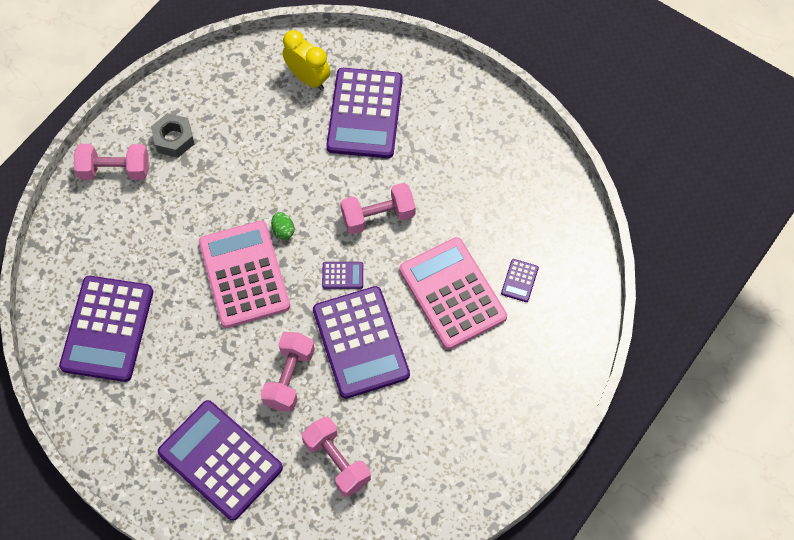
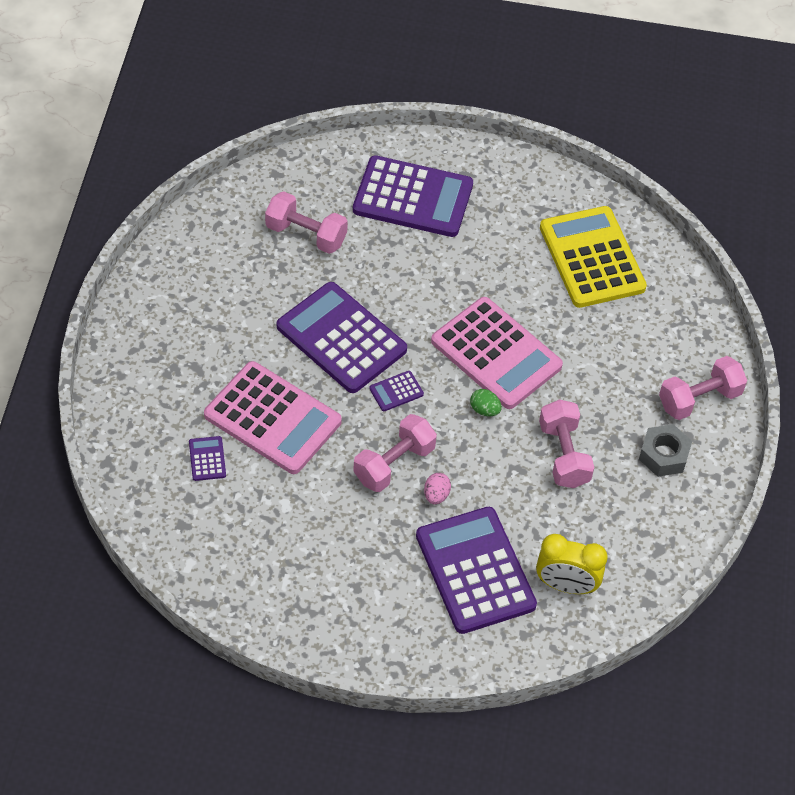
camera: 150 degrees right, 10 degrees down
(107, 329) = (592, 258): purple calculator -> yellow calculator
(289, 377) = (392, 283): pink dumbbell -> pink dumbbell (564, 455)
(360, 179) = (436, 495): none -> pink egg

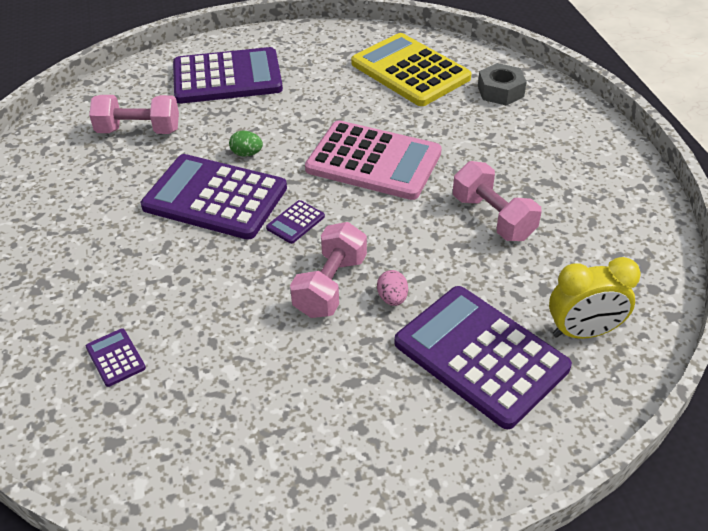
camera: 20 degrees left, 10 degrees down
(272, 418) = (175, 291): pink calculator -> none
(484, 410) = (392, 208): green egg -> green egg (247, 154)
(664, 455) = (582, 186): grey nut -> grey nut (500, 91)
(699, 399) = (577, 135): pink dumbbell -> none

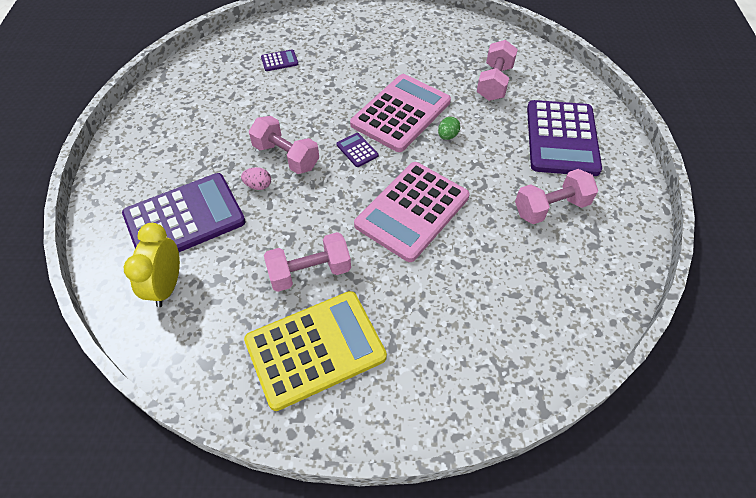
camera: 105 degrees right, 10 degrees up
(215, 198) = (401, 113): purple calculator -> pink calculator
(329, 77) = (551, 208): none -> pink dumbbell
(410, 71) = (552, 276): yellow calculator -> yellow calculator (315, 349)
(500, 91) = (497, 348): grey nut -> none

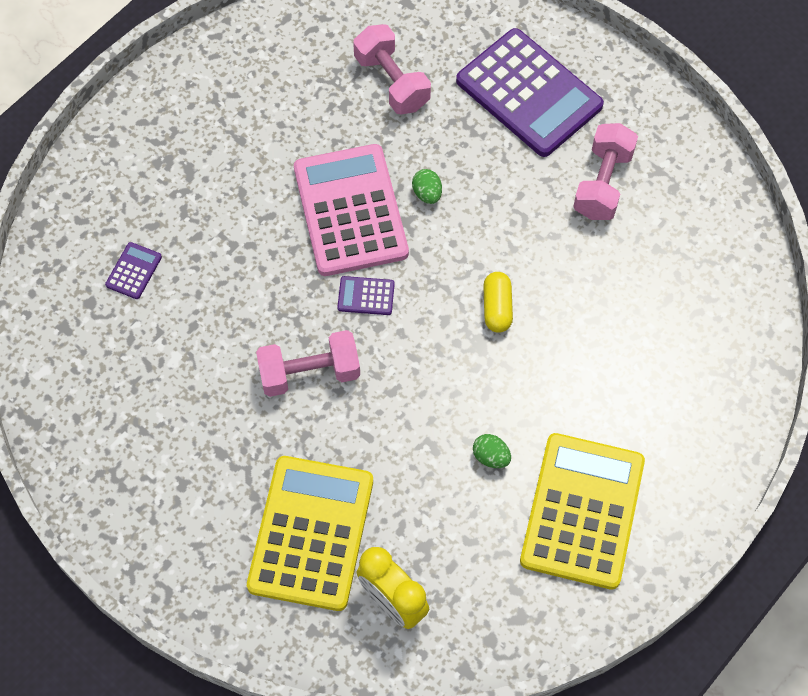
camera: 50 degrees left, 10 degrees up
(184, 218) = (311, 533): purple calculator -> yellow calculator
(258, 185) = (328, 429): pink egg -> none
(310, 272) = (491, 457): pink dumbbell -> green egg
(412, 211) = (497, 308): pink calculator -> yellow capsule

